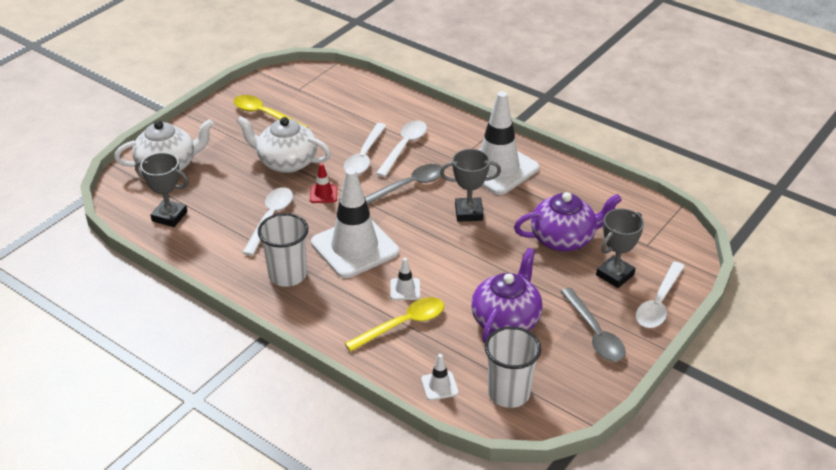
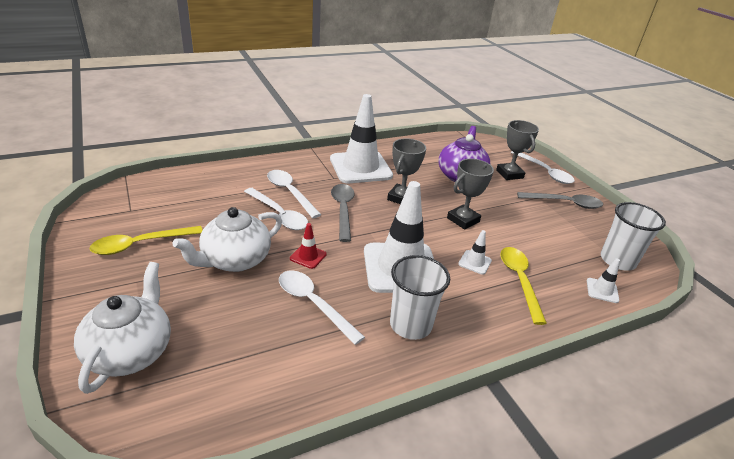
camera: 65 degrees left, 5 degrees down
(169, 216) = (231, 386): grey trophy -> grey trophy (463, 220)
(506, 320) = (536, 230): purple teapot -> none

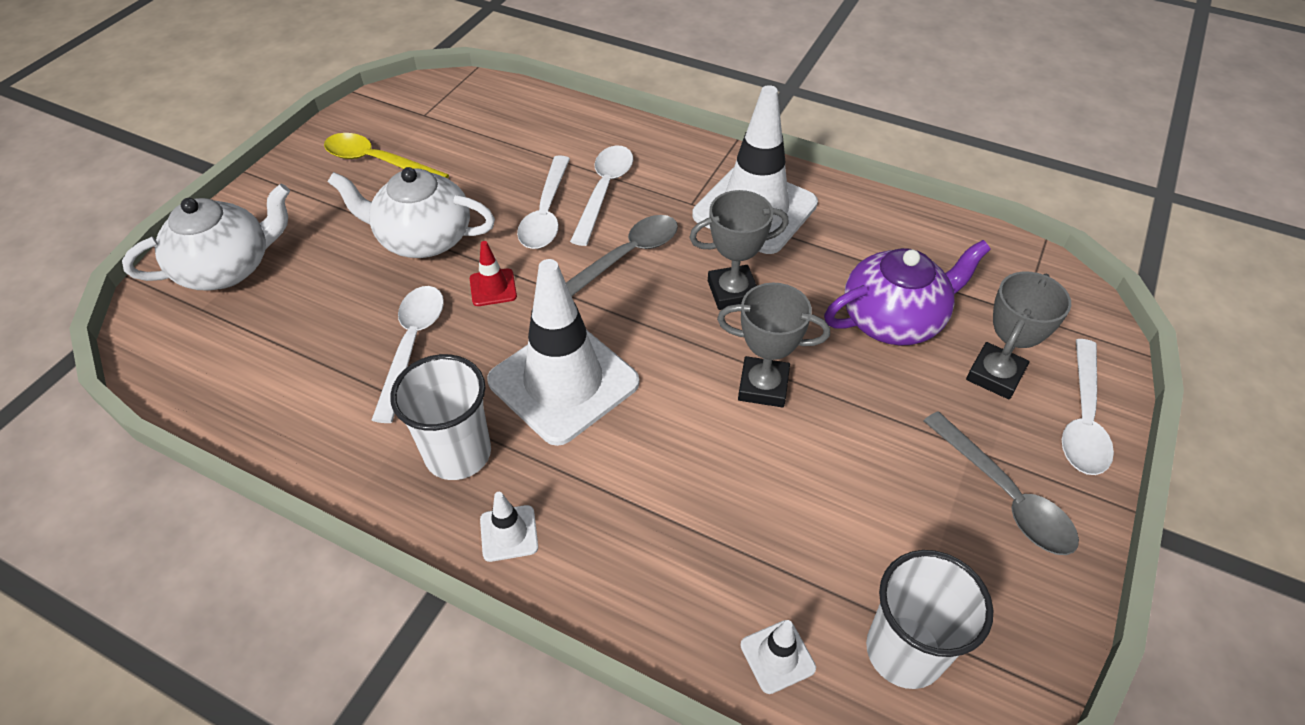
camera: 55 degrees right, 15 degrees up
(474, 262) = (666, 453): white traffic cone -> white traffic cone (509, 533)
(519, 281) = (679, 528): yellow spoon -> none

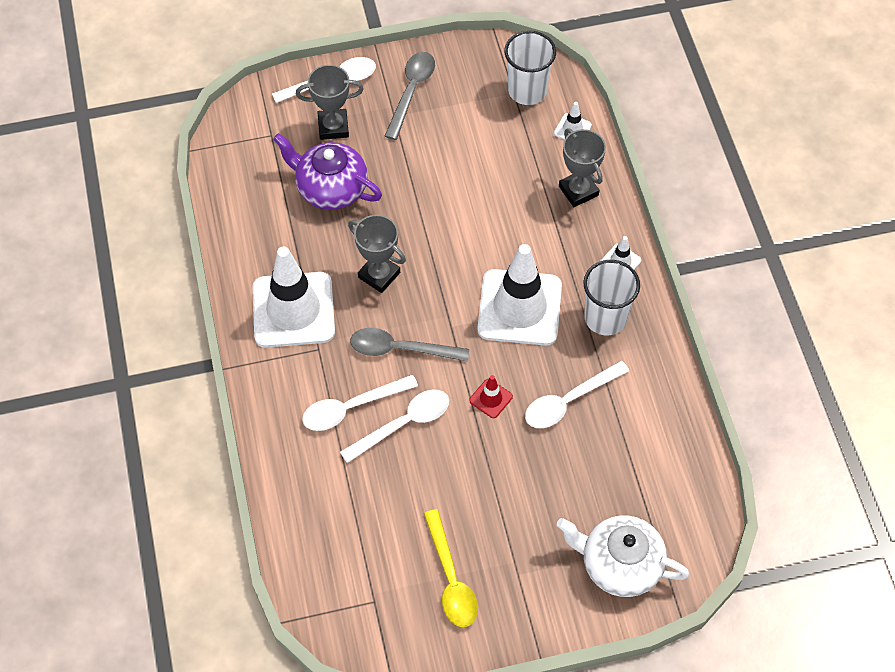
camera: 130 degrees left, 10 degrees up
(423, 238) = (490, 475): white teapot -> none
(763, 386) = (435, 218): grey trophy -> grey trophy (578, 191)

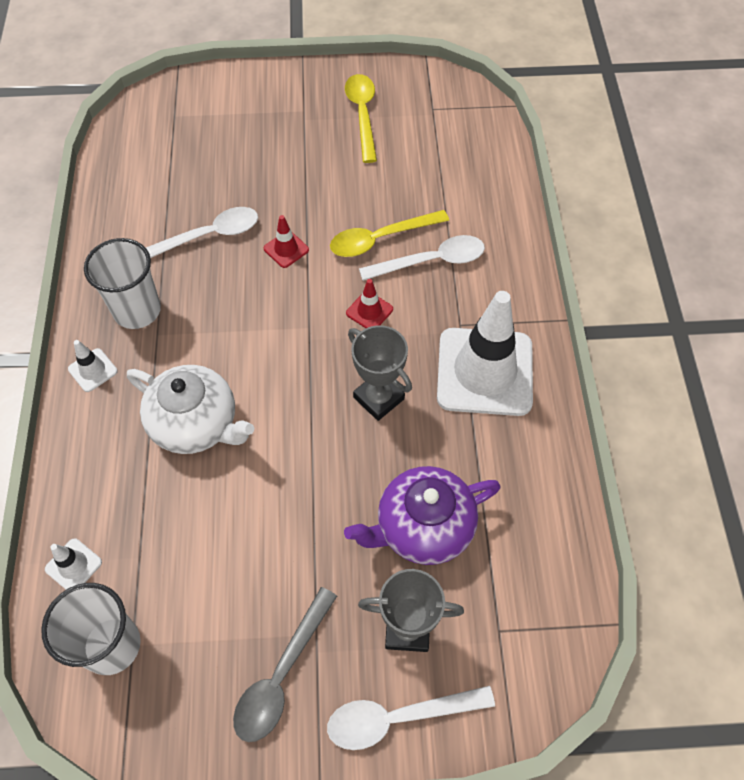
camera: 170 degrees left, 0 degrees up
(330, 188) = (423, 527): purple teapot -> purple teapot turned 120 degrees clockwise
(400, 349) = (369, 311): grey spoon -> red traffic cone
(403, 424) = (380, 239): white spoon -> yellow spoon
(519, 308) = (227, 335): white traffic cone -> none
(578, 191) = (104, 469): grey trophy -> none
(619, 564) = (213, 105): white teapot -> white teapot (196, 424)

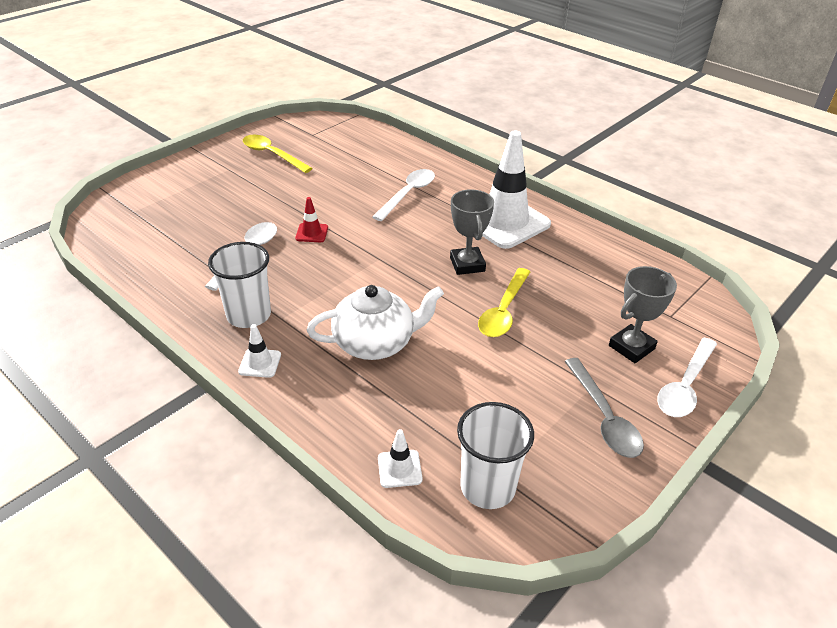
camera: 45 degrees left, 20 degrees down
(369, 311) = (405, 232): red traffic cone -> none
(378, 398) = (467, 264): grey trophy -> grey trophy turned 75 degrees clockwise
(380, 239) = (364, 200): yellow spoon -> yellow spoon (503, 311)
(423, 527) = (573, 301): purple teapot -> none

